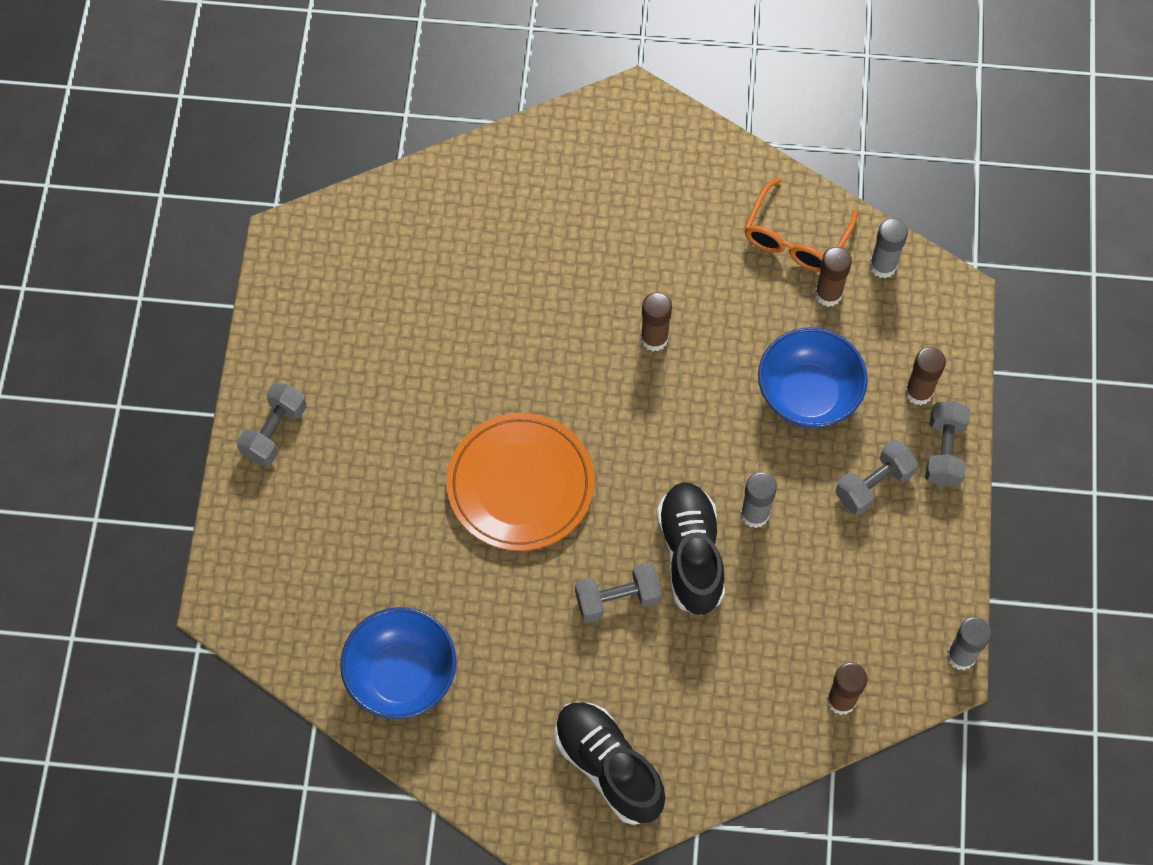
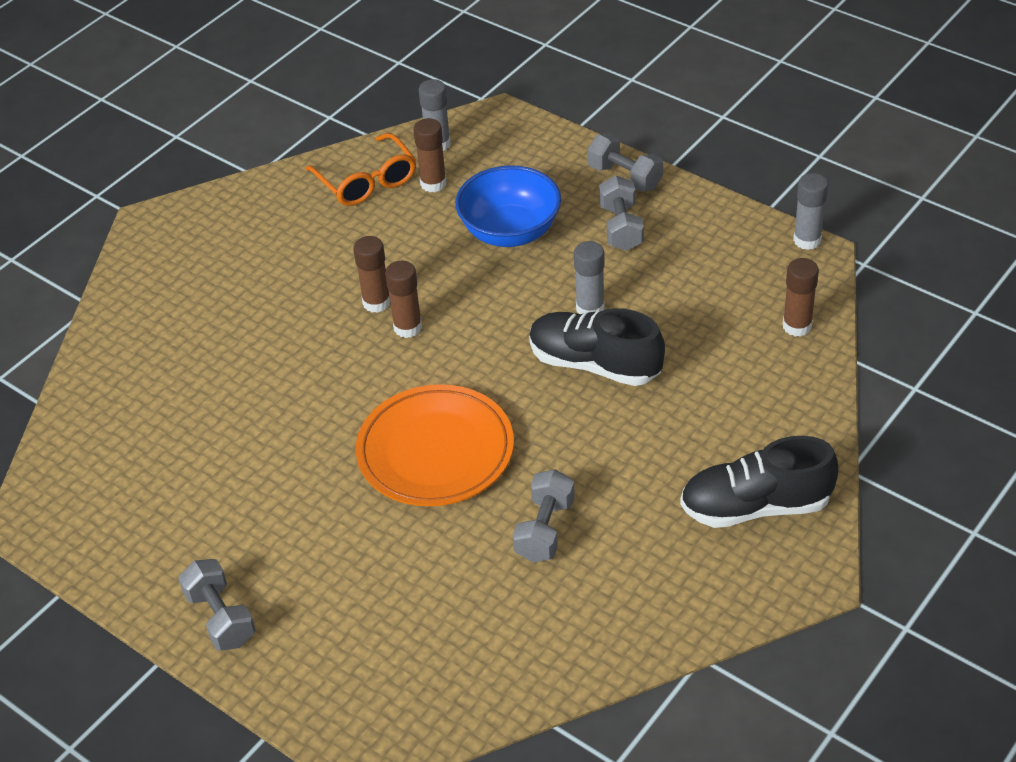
camera: 55 degrees left, 20 degrees down
(402, 675) = (556, 625): blue bowl -> none
(617, 599) = (598, 431): grey dumbbell -> grey dumbbell (545, 530)
(918, 392) = (563, 169): brown glue stick -> brown glue stick (408, 327)

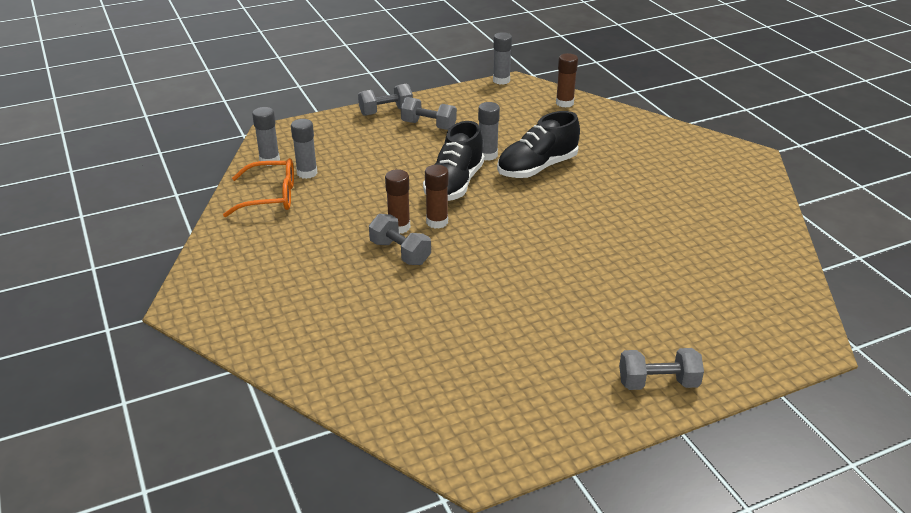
camera: 65 degrees left, 10 degrees down
(433, 183) = (307, 173): brown glue stick -> grey glue stick
(435, 451) = (564, 244): orange plate -> none
(510, 232) = (388, 160): blue bowl -> none
(545, 530) = (663, 224): grey dumbbell -> grey dumbbell (400, 252)
(755, 506) = (691, 155): black shoe -> black shoe (454, 185)

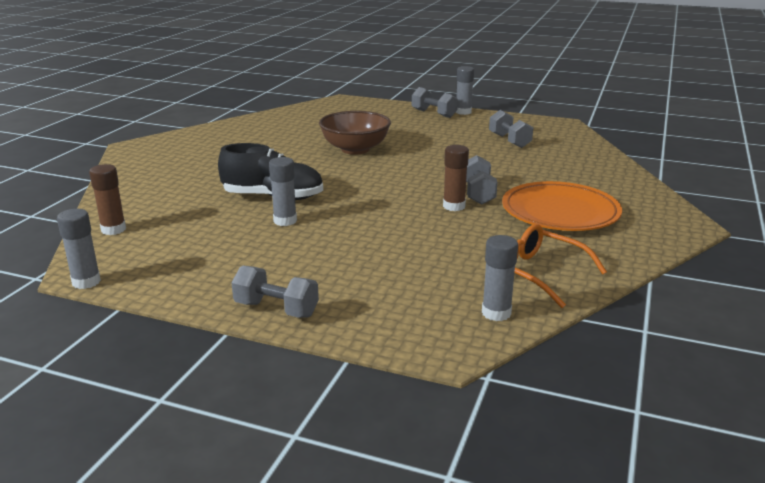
camera: 135 degrees left, 10 degrees down
(307, 173) = (472, 280): grey glue stick -> grey glue stick (463, 112)
(308, 265) = (560, 212): none -> orange plate
(428, 125) = (271, 270): grey dumbbell -> grey dumbbell (509, 141)
(437, 222) = (420, 198): brown glue stick -> none
(454, 185) = (358, 213): black shoe -> none
(596, 254) = (355, 149): none -> brown bowl

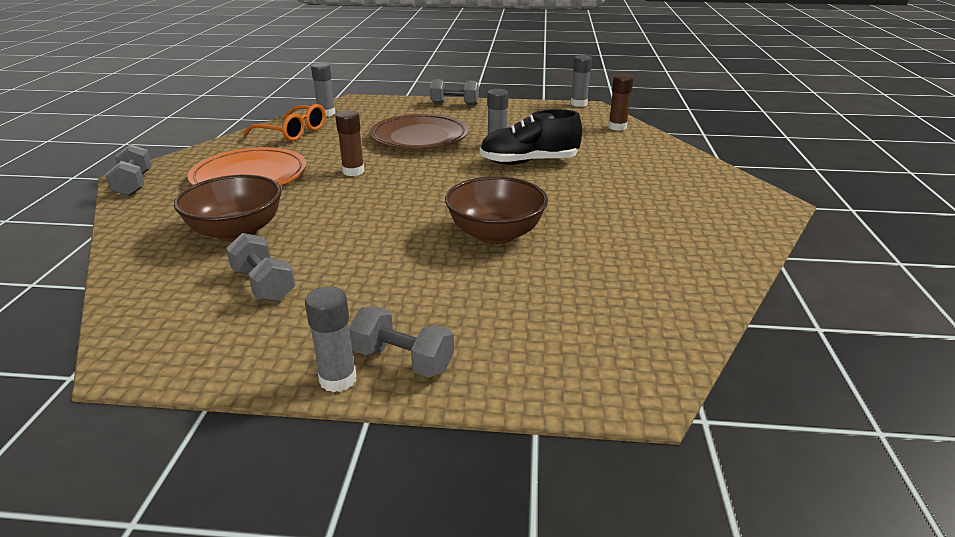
camera: 165 degrees right, 5 degrees up
(368, 243) = (419, 137): none -> brown plate
(478, 193) = (328, 187): grey dumbbell -> grey dumbbell (134, 184)
(543, 168) = (237, 232): none -> brown bowl

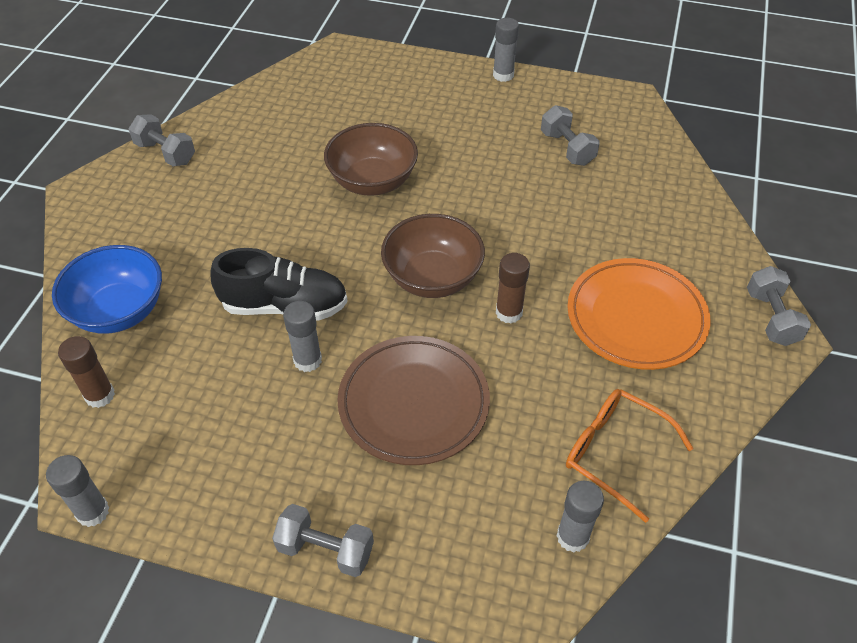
camera: 170 degrees left, 20 degrees up
(237, 232) = (612, 214): brown bowl -> brown bowl (432, 278)
(403, 360) = (465, 81): grey dumbbell -> grey dumbbell (165, 153)
(647, 152) = (119, 311): none -> blue bowl

